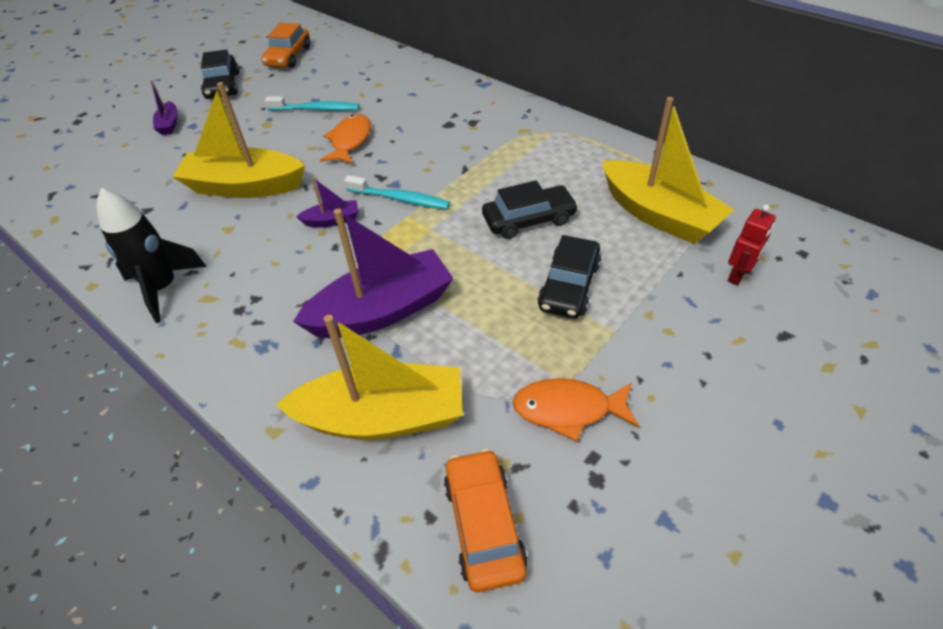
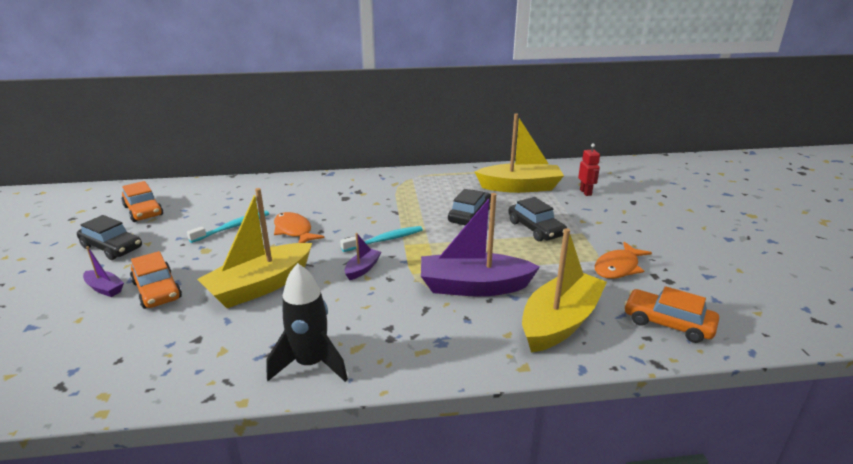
camera: 50 degrees left, 20 degrees down
(189, 146) = (157, 290): none -> orange car
(382, 310) = (474, 286): purple boat -> purple boat turned 105 degrees counterclockwise

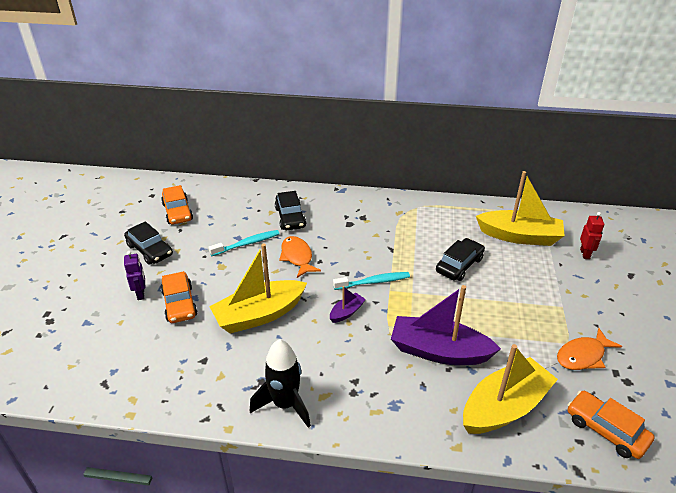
camera: 15 degrees right, 10 degrees up
(104, 288) = (141, 294): purple boat -> purple robot
(535, 229) = (518, 293): black car -> black car (290, 217)

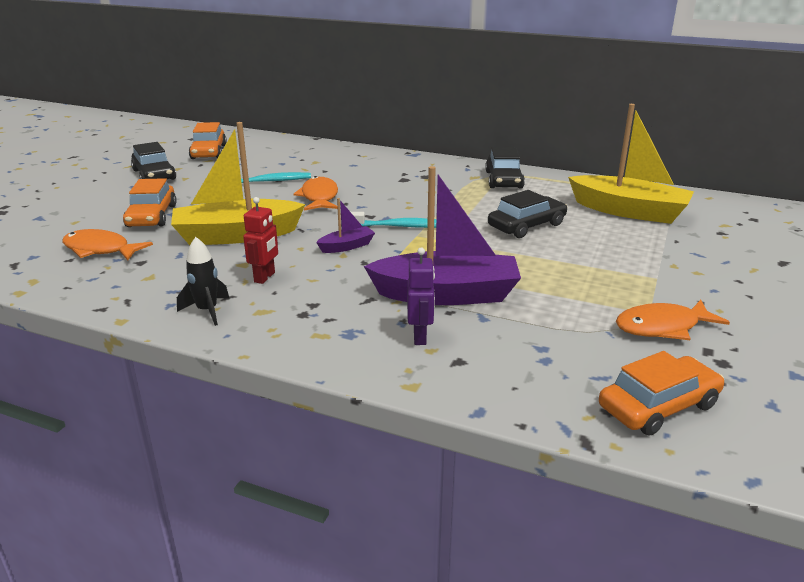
camera: 15 degrees right, 10 degrees down
(141, 294) = (116, 204): purple robot -> purple robot (420, 337)
(163, 352) = (100, 250): none -> orange fish
(285, 404) = (207, 311): black rocket -> black rocket, size x0.61
(290, 217) = (335, 168): black car -> black car (503, 180)
(439, 351) = (446, 294): purple boat -> purple boat turned 150 degrees clockwise
(504, 407) = (508, 358): yellow boat -> none
(585, 254) = (719, 236): red robot -> red robot (265, 277)
(606, 430) = (658, 406): orange car -> orange car turned 90 degrees clockwise

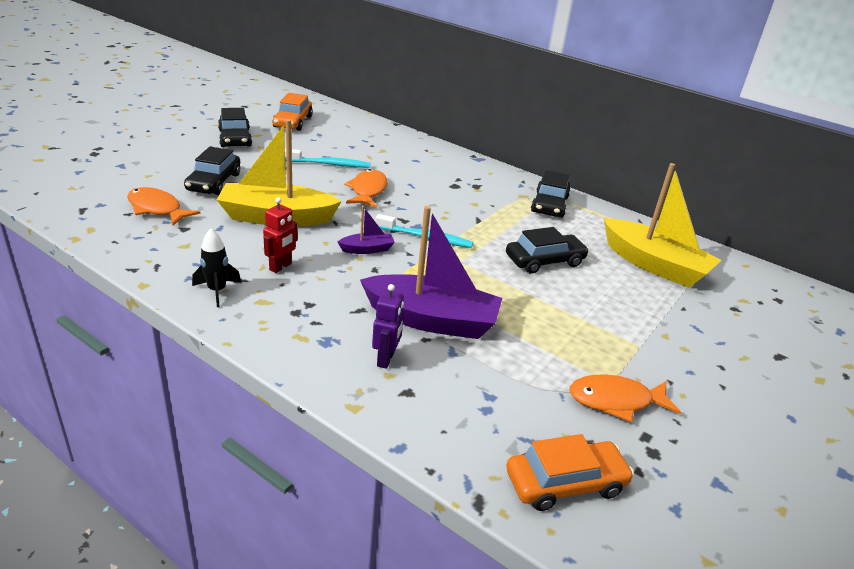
camera: 10 degrees right, 5 degrees up
(152, 216) = (214, 182): orange car -> black car

